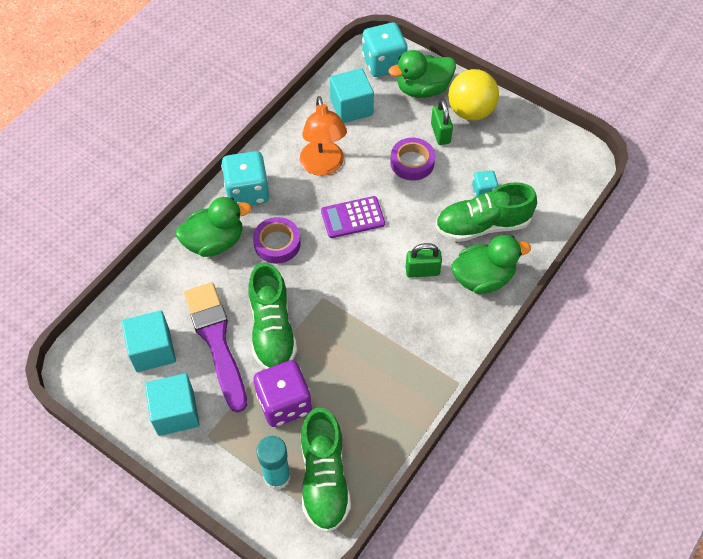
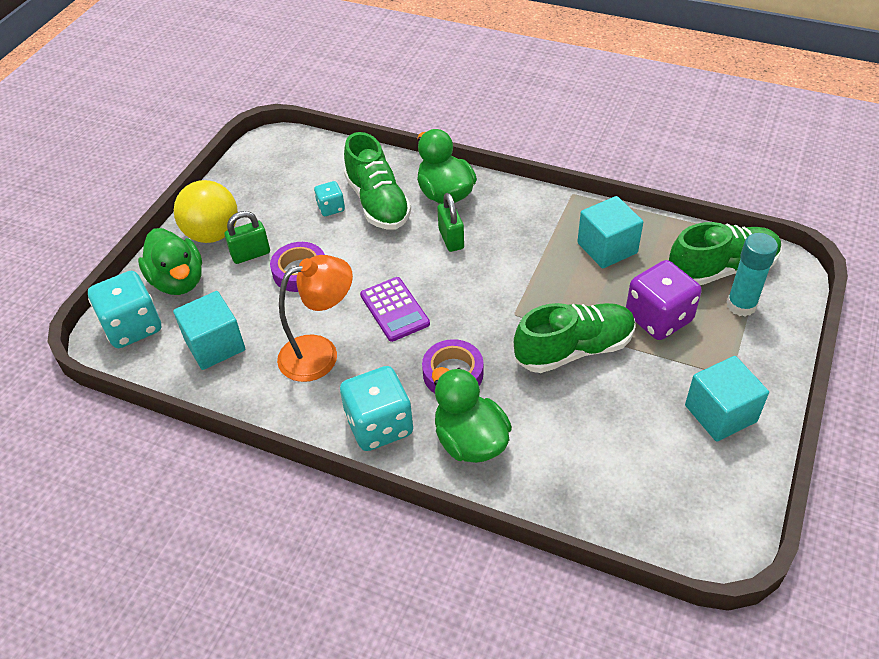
camera: 100 degrees left, 10 degrees down
(152, 350) = (653, 463): turquoise cube -> turquoise cube (607, 248)
(216, 341) = (611, 399): purple brush -> none

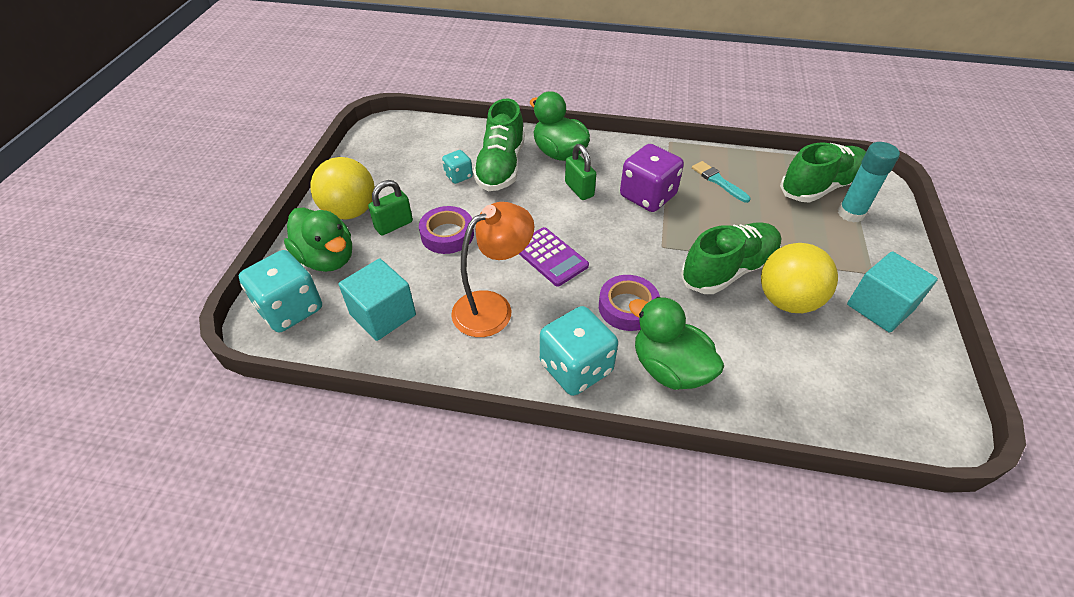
camera: 15 degrees left, 0 degrees up
(378, 203) = (501, 167): green shoe -> green shoe turned 45 degrees clockwise
(607, 248) = (718, 181): turquoise cube -> turquoise brush
(622, 391) = (787, 300): none -> yellow ball
(658, 318) = (788, 233): purple dice -> purple dice (647, 196)

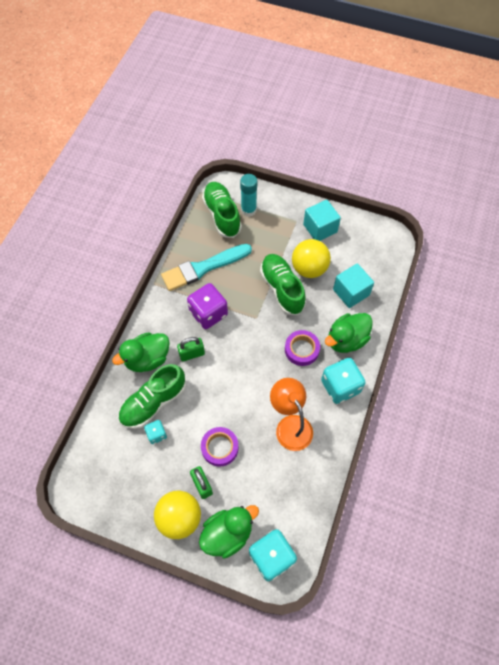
camera: 80 degrees left, 15 degrees up
(383, 315) = (286, 494): turquoise cube -> turquoise cube (351, 292)
(501, 167) = (153, 402): green shoe -> green shoe turned 120 degrees clockwise
(550, 257) = (253, 384): purple calculator -> none
(718, 181) = (203, 268): turquoise brush -> turquoise brush, size x2.04

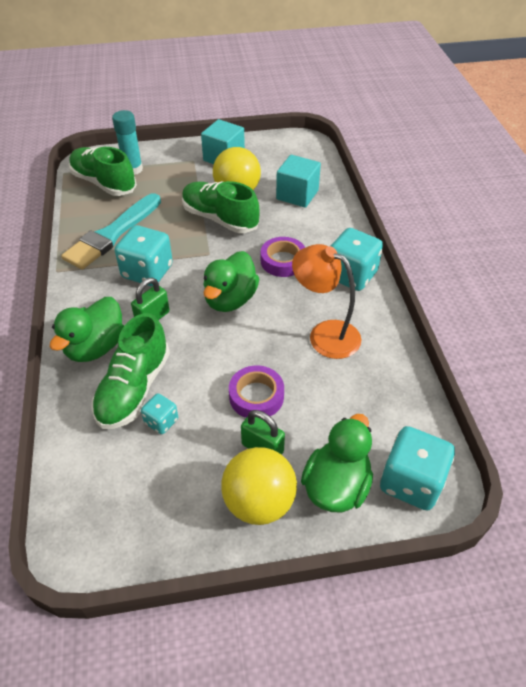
camera: 30 degrees left, 15 degrees down
(208, 313) = (147, 272): purple dice -> turquoise dice
(346, 340) = (324, 234): green duck -> green duck (230, 299)

